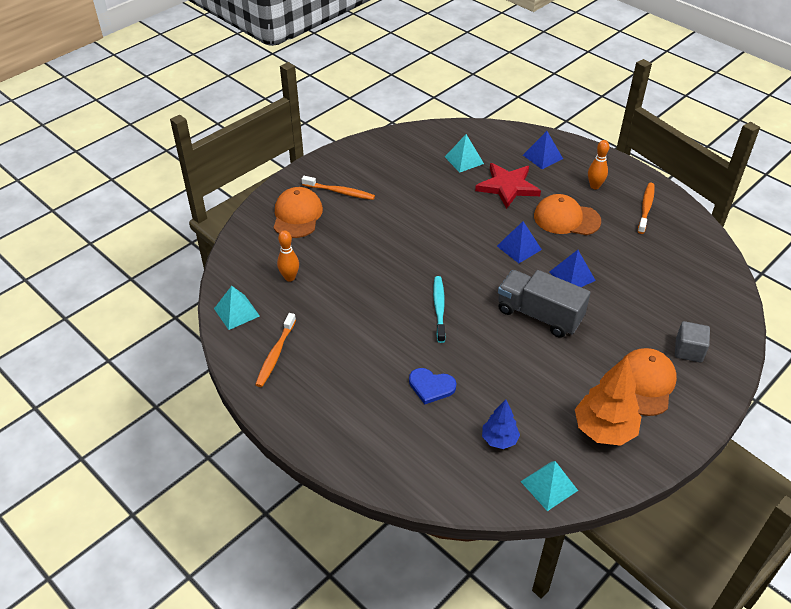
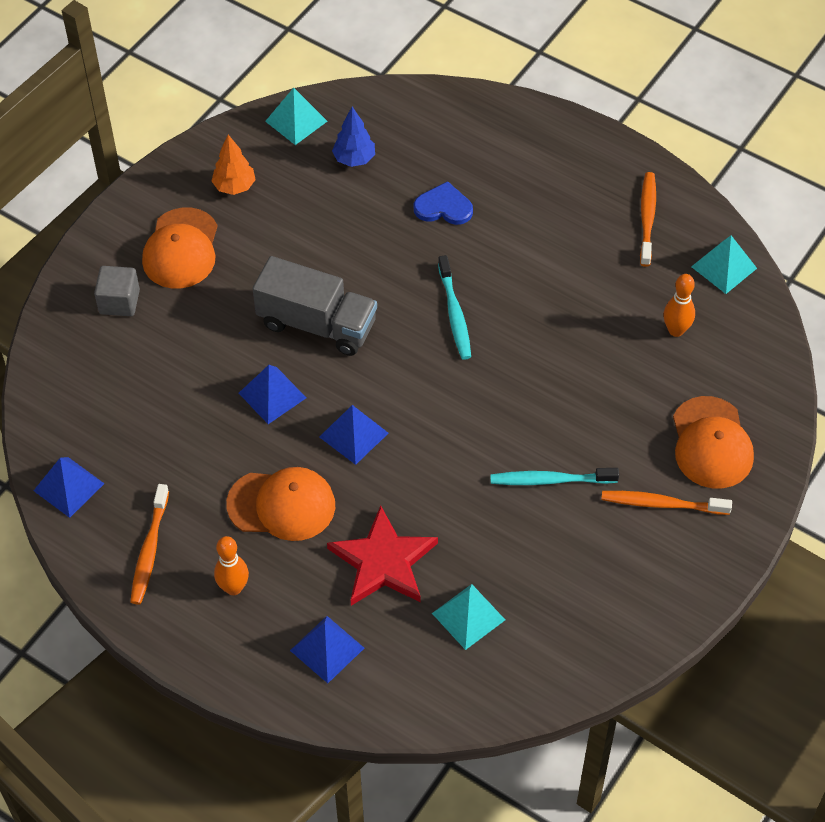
camera: 170 degrees right, 10 degrees up
(401, 210) = (550, 480): none -> turquoise toothbrush
(604, 430) = (234, 186): orange tree -> orange tree, size x0.58
(702, 244) = (68, 487): none -> blue pyramid

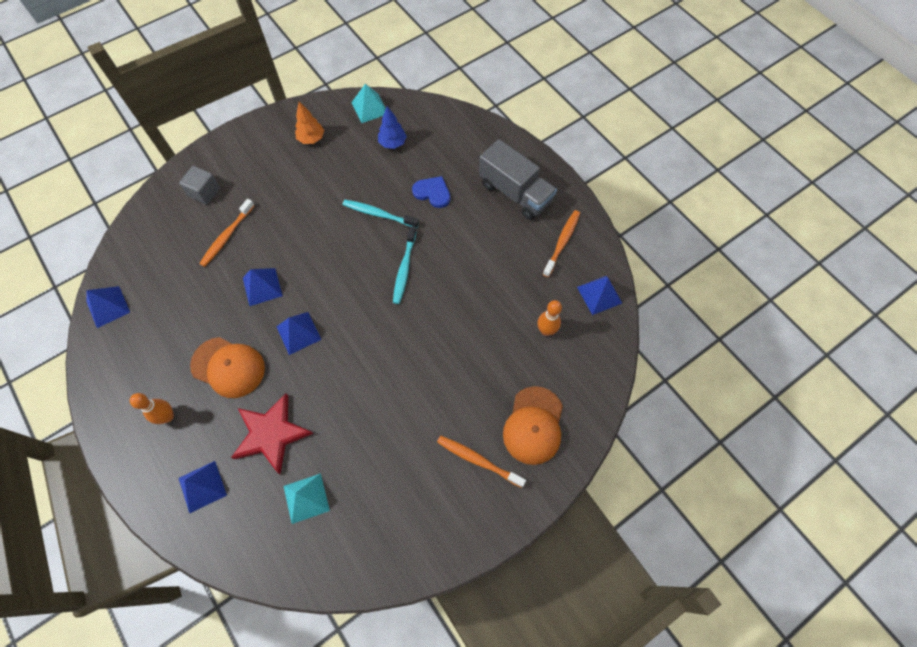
camera: 20 degrees right, 10 degrees up
(149, 550) = (131, 369): orange toothbrush -> orange toothbrush (227, 236)
(181, 249) = (259, 169): orange cap -> none
(317, 324) = (314, 247): grey truck -> grey truck (515, 193)
(550, 480) = (410, 413): turquoise toothbrush -> turquoise toothbrush (379, 214)
(723, 267) = (599, 295): turquoise pyramid -> blue pyramid

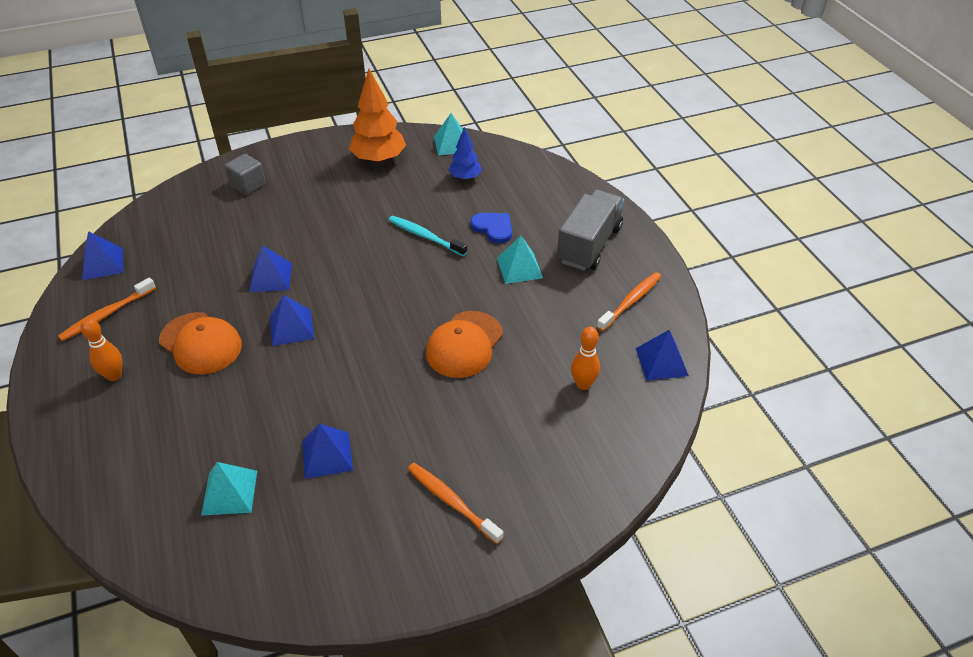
camera: 15 degrees right, 20 degrees down
(202, 486) = (118, 452): blue pyramid -> blue pyramid (327, 455)
(227, 236) = (253, 226): orange toothbrush -> orange toothbrush (107, 314)
(271, 433) = (218, 417): red star -> none
(311, 139) = (379, 159): orange tree -> orange tree, size x1.74
(404, 269) = (435, 291): turquoise toothbrush -> none
(465, 229) = (519, 268): none -> turquoise pyramid
(515, 193) = (589, 245): grey truck -> grey truck turned 120 degrees counterclockwise
(533, 425) = (535, 480): orange cap -> orange cap (464, 344)

